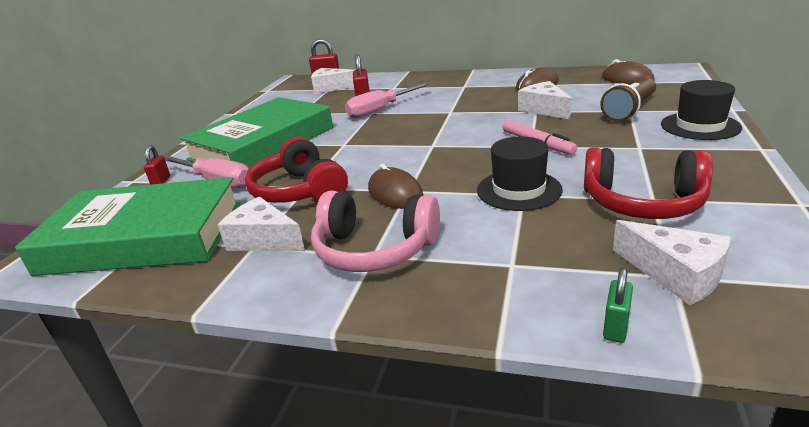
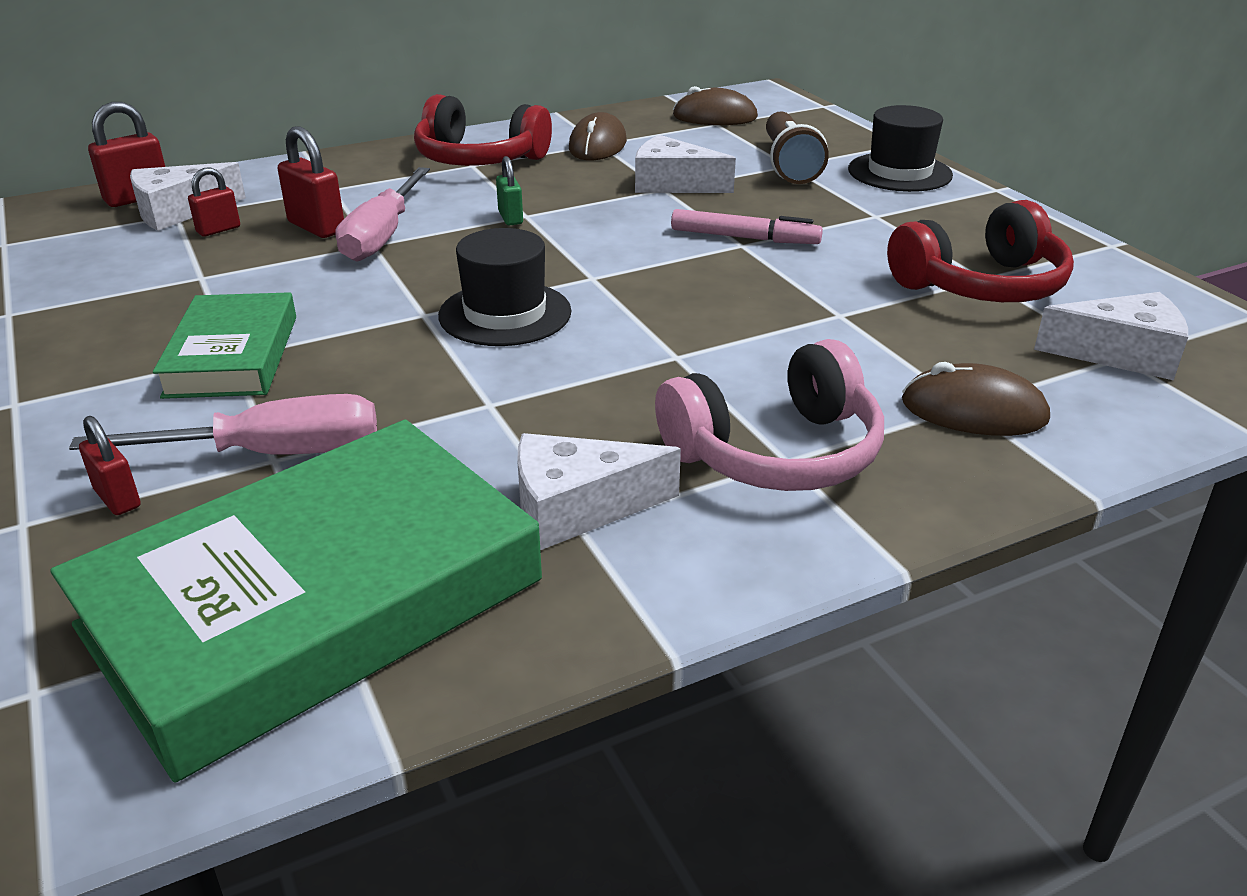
camera: 45 degrees left, 5 degrees up
(263, 143) = (233, 356): green book -> green book, size x0.55
(299, 191) = (490, 414): red headphones -> red headphones (479, 159)
(332, 97) = (218, 230): none -> red padlock
(395, 193) = (665, 366): brown mouse -> brown mouse (973, 410)
(519, 190) = (826, 310): black hat -> black hat (505, 314)
(615, 327) = (1153, 427): green padlock -> green padlock (510, 218)

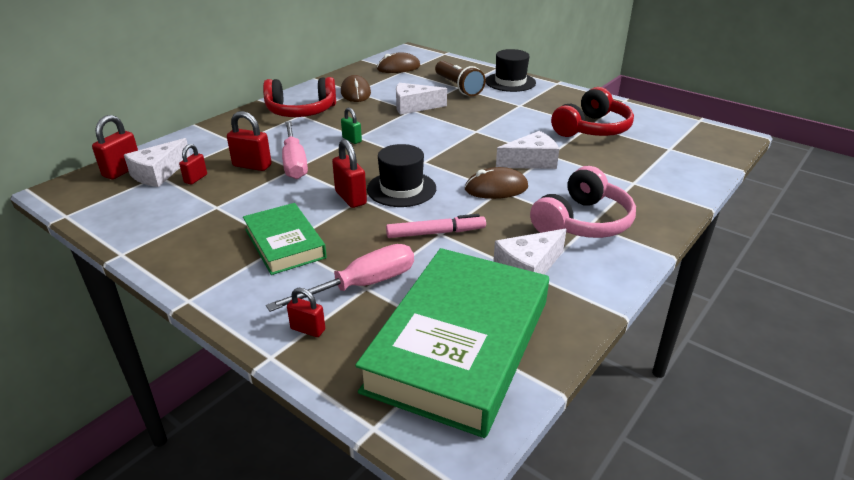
camera: 25 degrees left, 0 degrees up
(407, 309) = (350, 198): none -> red padlock
(744, 238) = (474, 127): pink marker -> pink marker (436, 233)
(973, 410) = (638, 184): brown mouse -> brown mouse (496, 188)
(1120, 354) = (668, 147): white cheese -> white cheese (531, 161)

